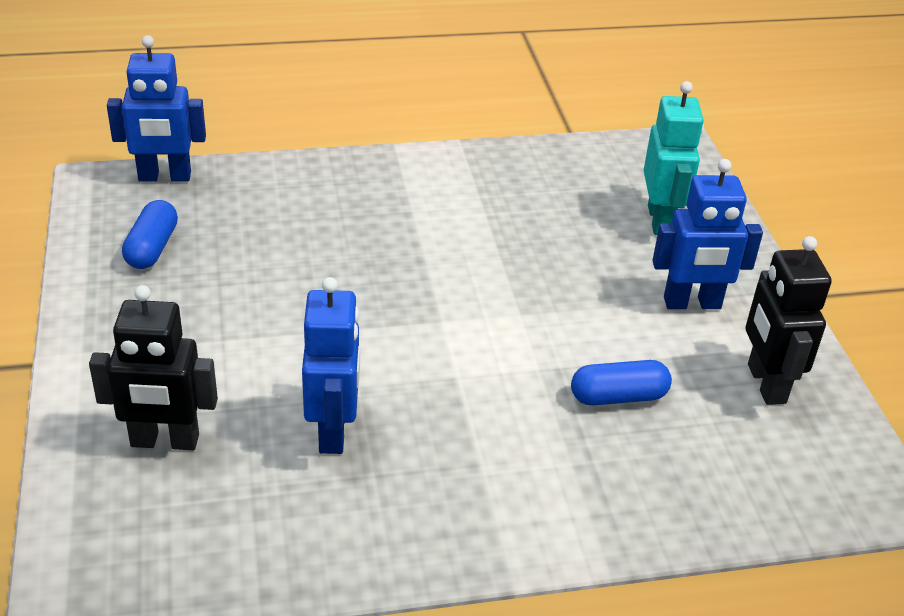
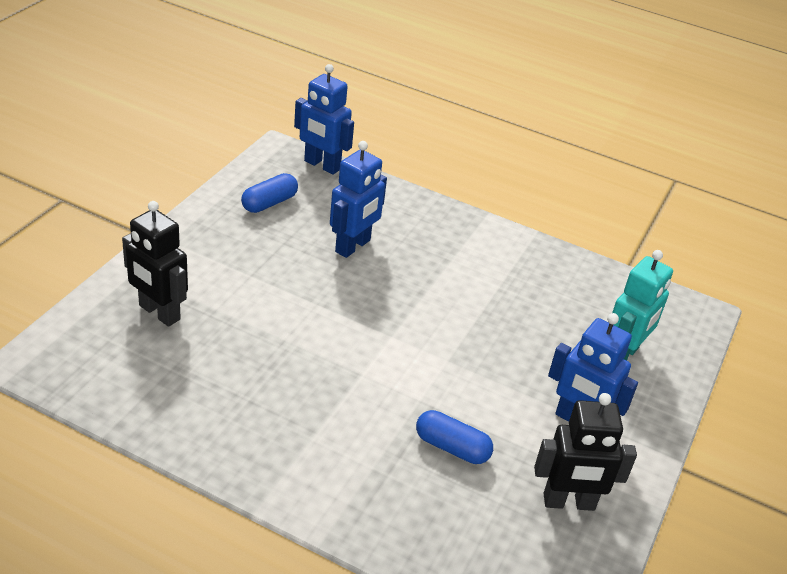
camera: 35 degrees right, 0 degrees up
(333, 431) = (253, 361): blue robot -> blue robot (353, 246)
(765, 384) = (569, 502): black robot -> black robot turned 120 degrees counterclockwise

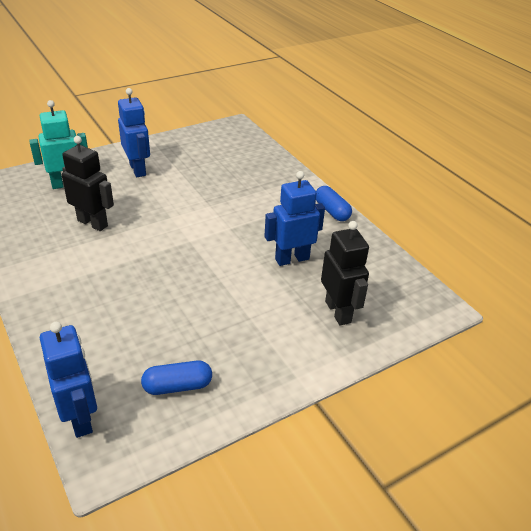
camera: 145 degrees left, 0 degrees up
(353, 246) = (147, 312): blue robot -> blue robot (292, 259)
(452, 447) = (216, 182): blue capsule -> blue capsule (331, 211)
(569, 502) = (186, 149): black robot -> black robot (93, 223)

